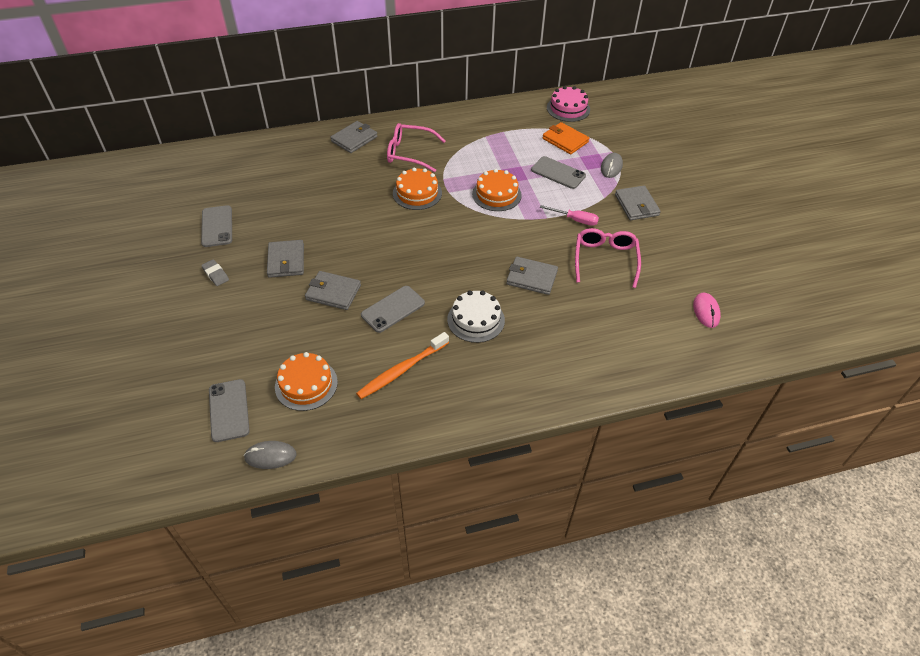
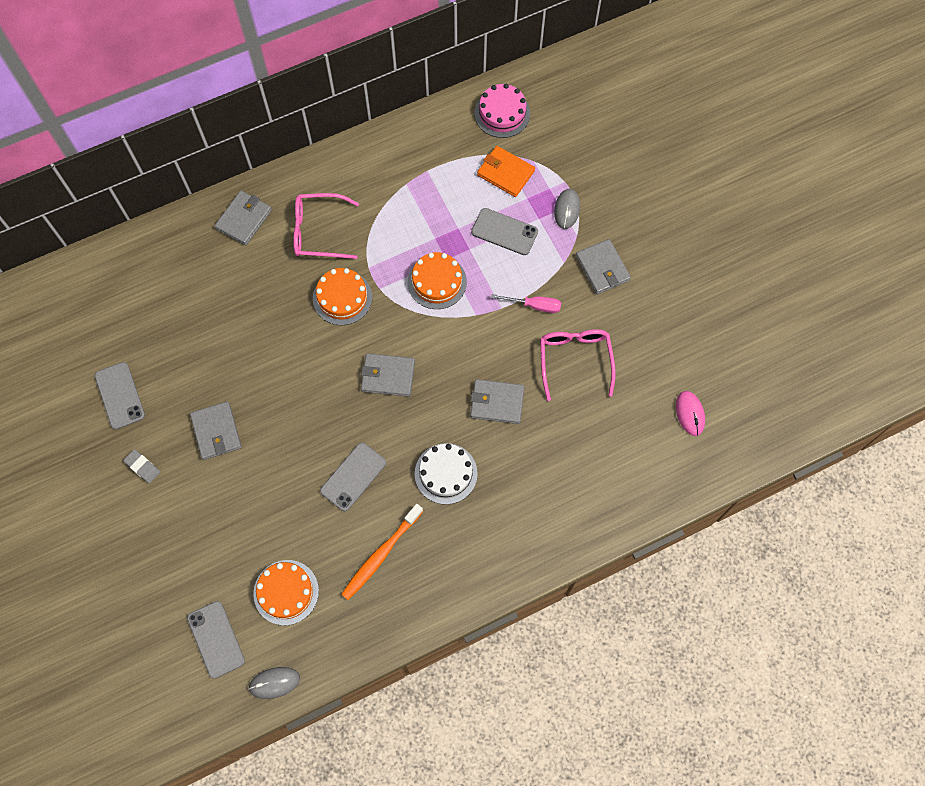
camera: 10 degrees left, 20 degrees up
(333, 292) = (282, 466): grey wallet -> grey wallet (388, 376)

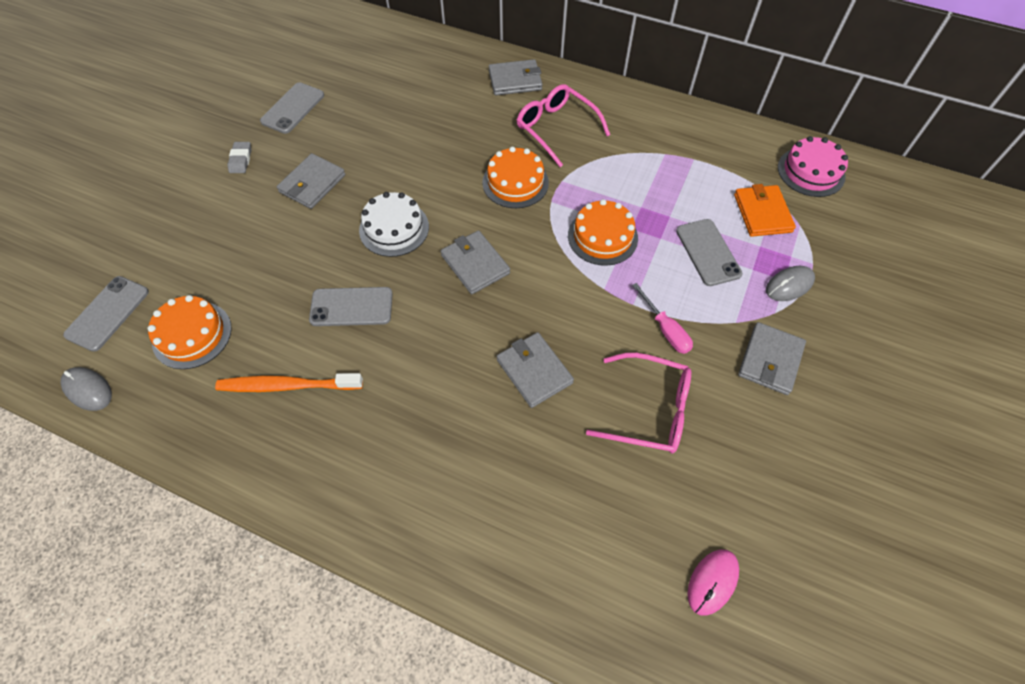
camera: 50 degrees right, 10 degrees down
(446, 473) = (419, 380): white cake -> white cake (394, 228)
(575, 361) = (648, 409): pink glasses -> pink glasses turned 60 degrees clockwise

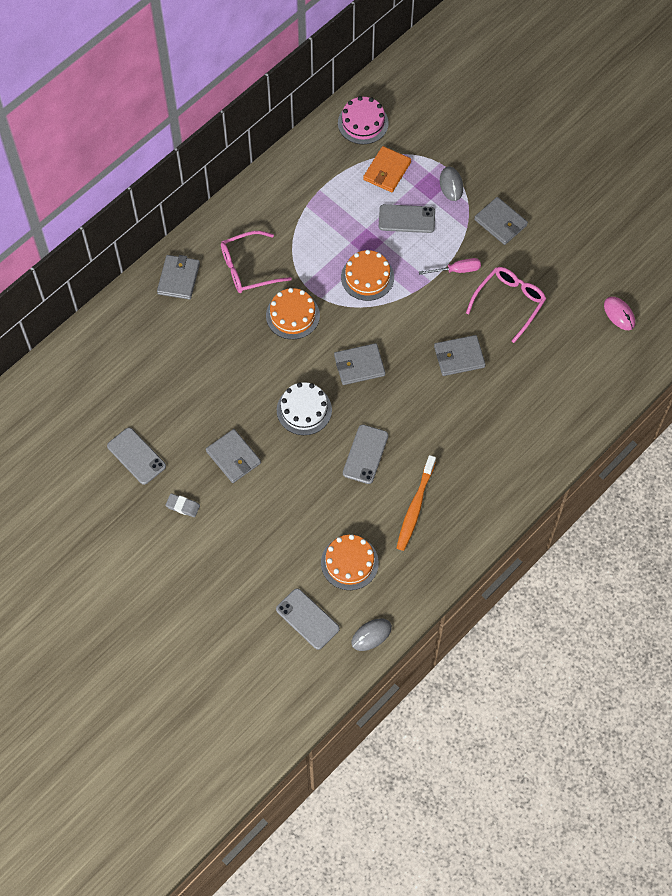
camera: 70 degrees left, 5 degrees up
(762, 213) = (387, 171): orange wallet -> orange wallet turned 75 degrees counterclockwise

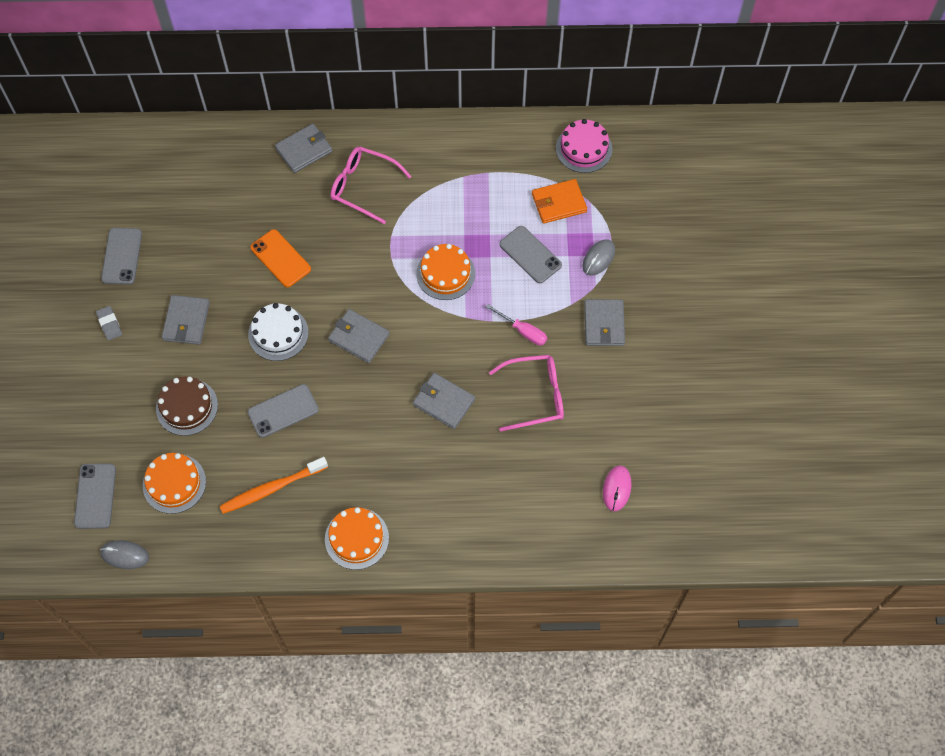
camera: 45 degrees right, 0 degrees up
(248, 362) = (280, 258): none -> orange phone
(292, 315) = (354, 252): orange cake -> orange cake (356, 538)
(300, 509) = (187, 407): none -> brown cake

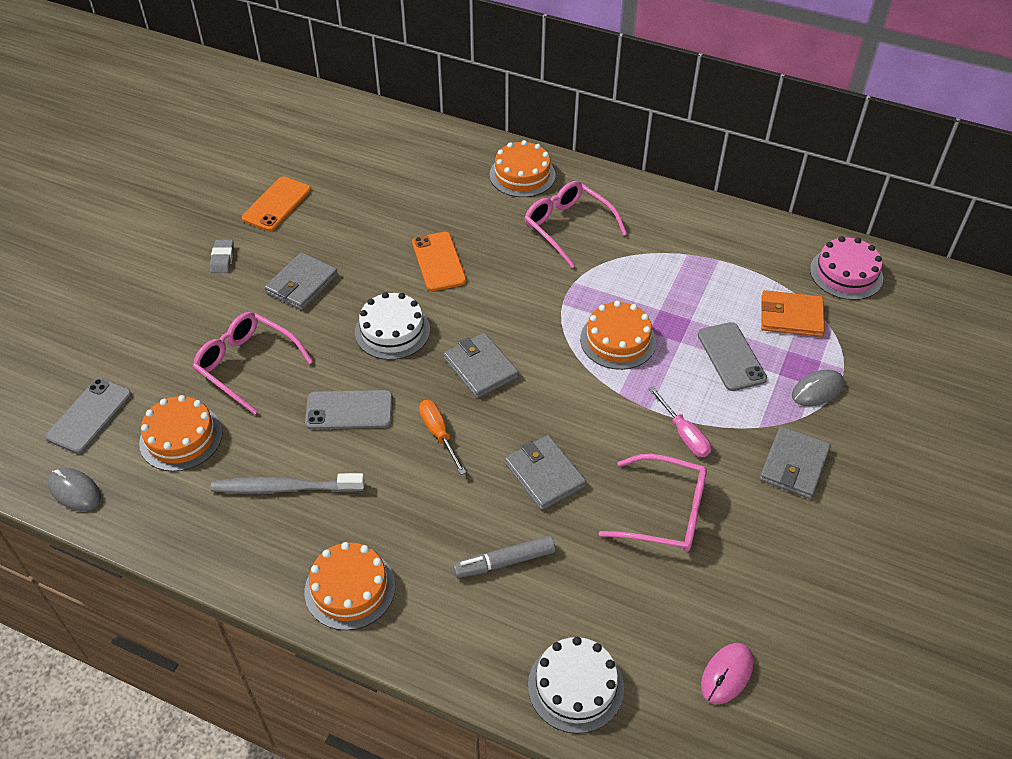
camera: 25 degrees right, 15 degrees down
(122, 256) = (277, 204): grey phone -> orange phone
(187, 407) = (247, 365): brown cake -> pink glasses
(272, 488) = (285, 488): orange toothbrush -> grey toothbrush
(304, 150) = (522, 175): grey wallet -> orange cake
(356, 402) = (438, 434): none -> orange screwdriver
(447, 476) = (504, 562): none -> grey marker
(530, 537) = (575, 686): none -> white cake

